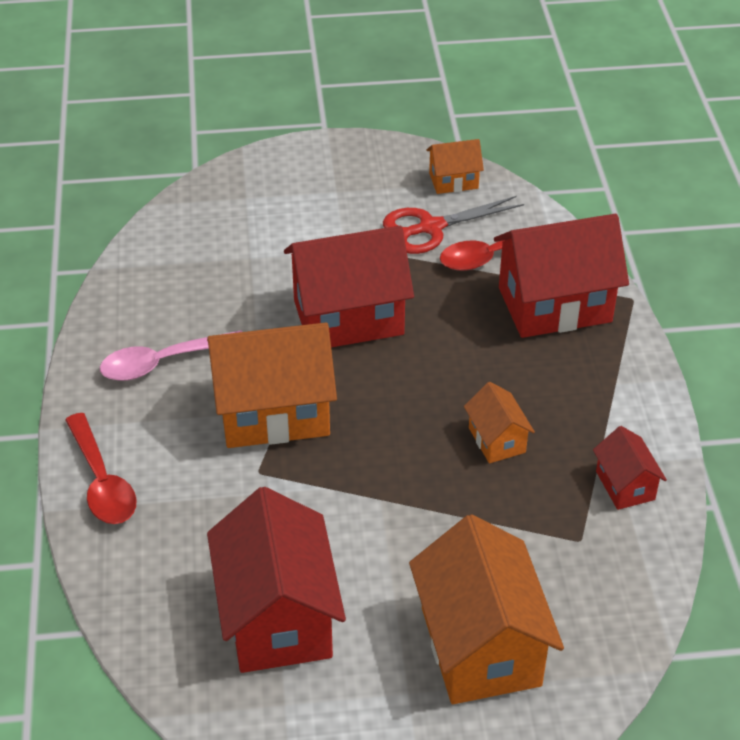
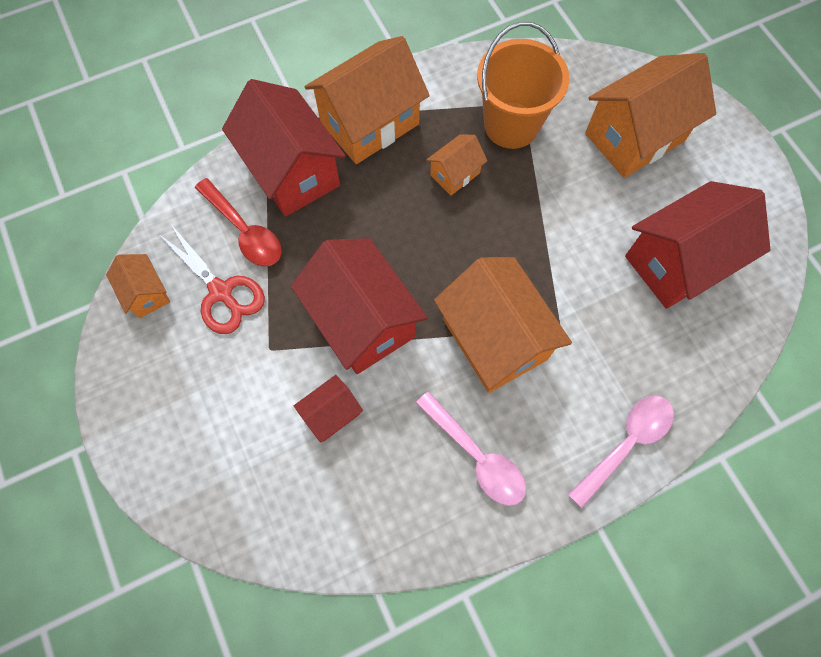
camera: 110 degrees left, 25 degrees up
(102, 481) = (625, 443): red spoon -> pink spoon
(549, 517) = (511, 125): none -> orange bucket
(599, 383) = (369, 123): none -> orange house
(625, 485) = (463, 88): red house -> red house (331, 414)

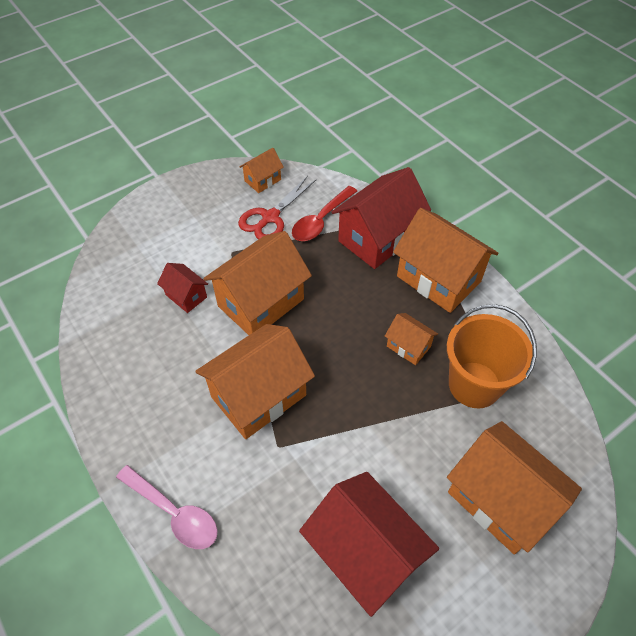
camera: 80 degrees right, 15 degrees down
(362, 321) = (261, 303): red house -> orange house
(476, 456) = (158, 395): pink spoon -> none

